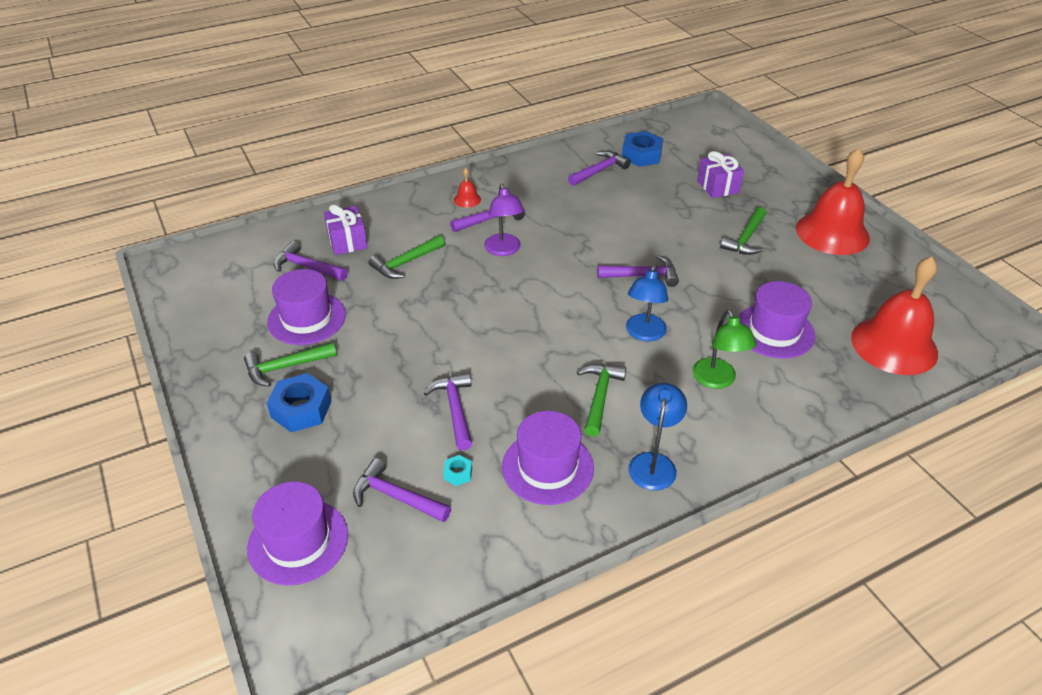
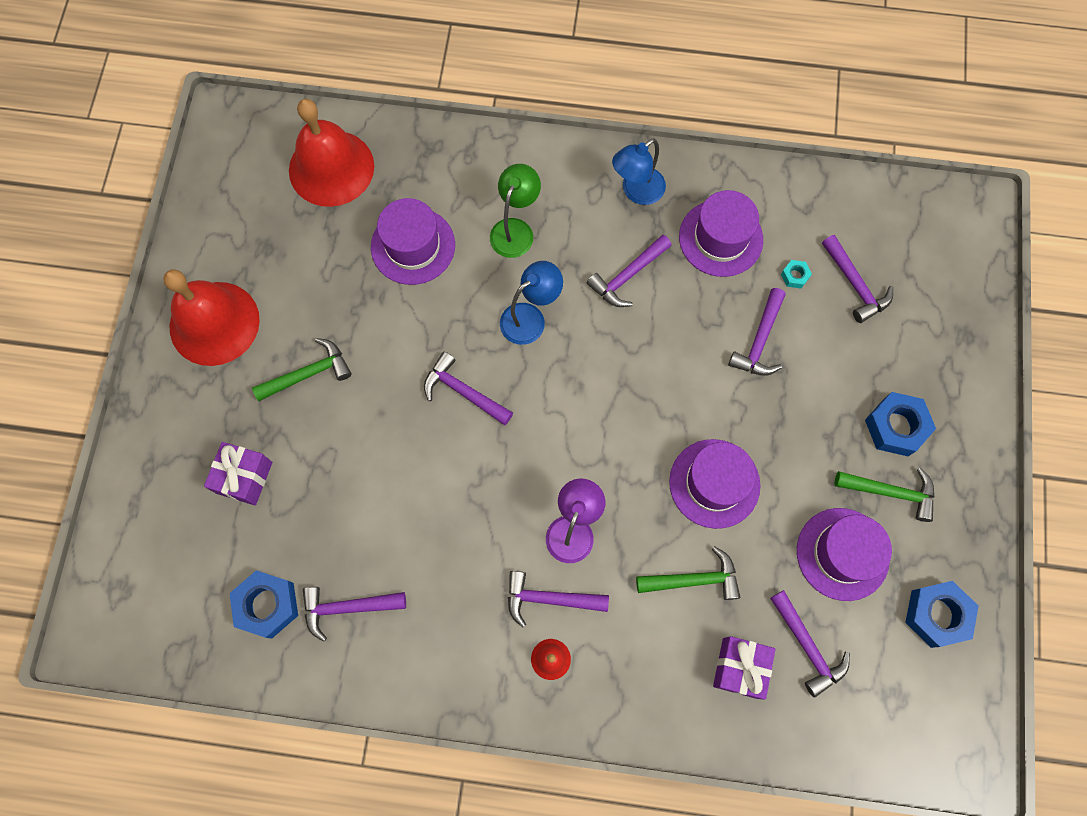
camera: 145 degrees left, 30 degrees up
(218, 319) = (936, 615): none -> blue nut
(298, 541) = (948, 292): purple hat -> purple hat (714, 483)
(600, 397) = (627, 276): green hammer -> purple hammer

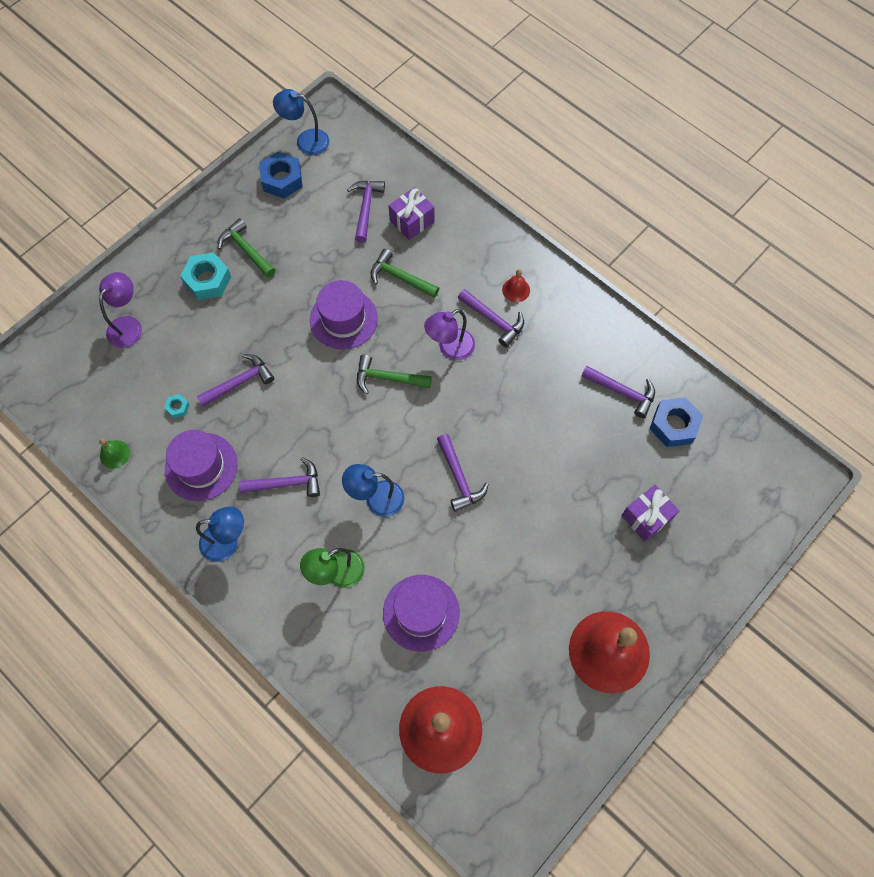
camera: 145 degrees left, 5 degrees down
(308, 374) = (560, 563): green hammer -> green hammer (388, 378)
(810, 197) = (114, 454): none -> green bell
(842, 554) = (304, 238): purple hat -> none
(855, 285) = (146, 376): purple hammer -> none
(896, 427) = (207, 280): blue nut -> turquoise nut
(924, 322) = (128, 325): none -> purple lamp
(961, 694) = (305, 141): none -> blue lamp

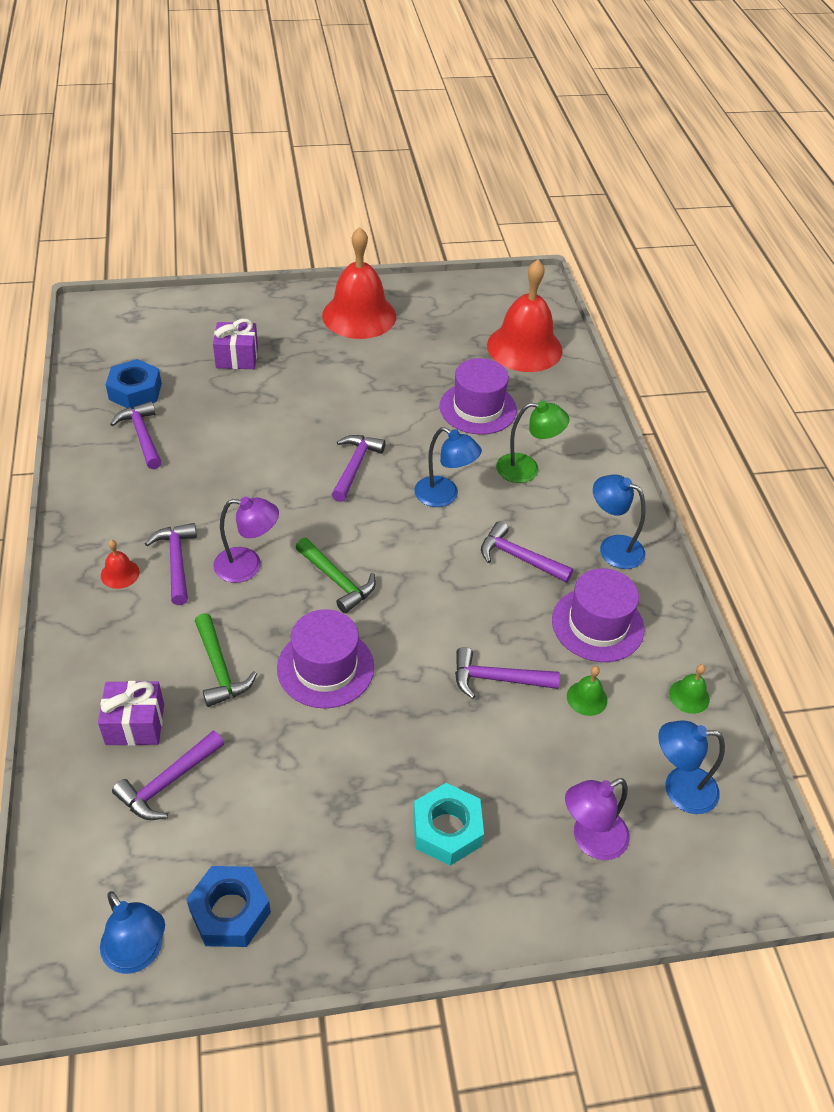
camera: 145 degrees left, 20 degrees down
(93, 387) = (679, 789): none -> blue lamp
(178, 407) = (587, 698): turquoise nut -> green bell
(246, 250) = (365, 837): green hammer -> none

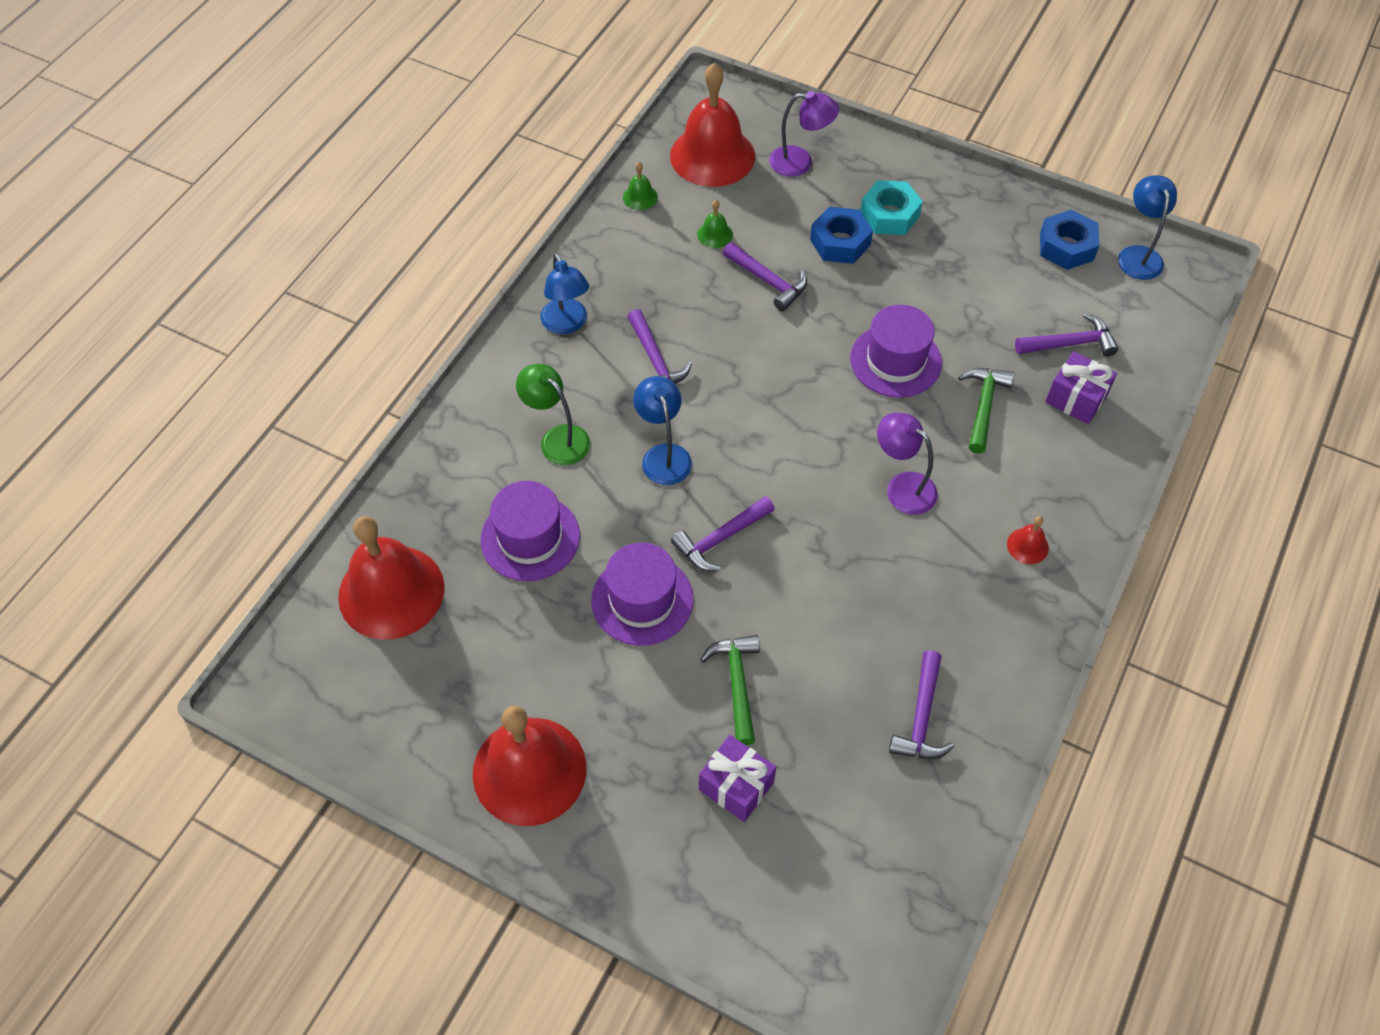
camera: 140 degrees left, 10 degrees up
(135, 391) = (894, 800): blue nut -> blue nut (840, 242)
(177, 562) = (967, 528): purple hammer -> none
(337, 581) = (831, 428): green hammer -> green hammer (737, 684)
(597, 624) = (650, 275): purple hat -> purple hat (642, 600)
(679, 789) = (712, 155): blue lamp -> red bell

